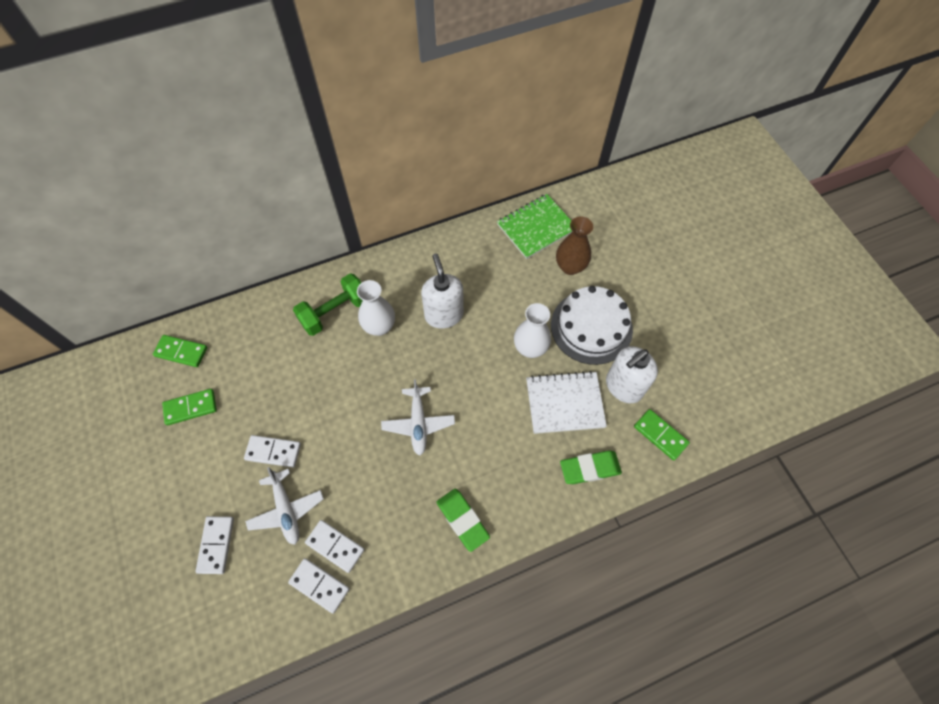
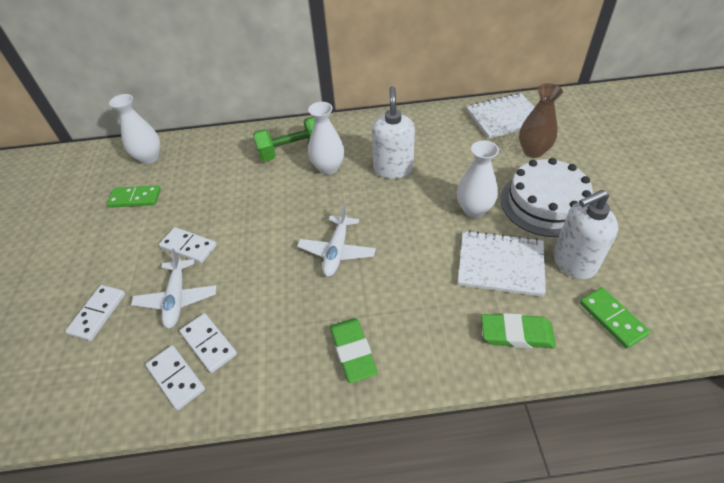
camera: 20 degrees right, 15 degrees down
(181, 352) = (149, 157): green domino -> white vase
(536, 227) = (504, 117): green notebook -> white notebook

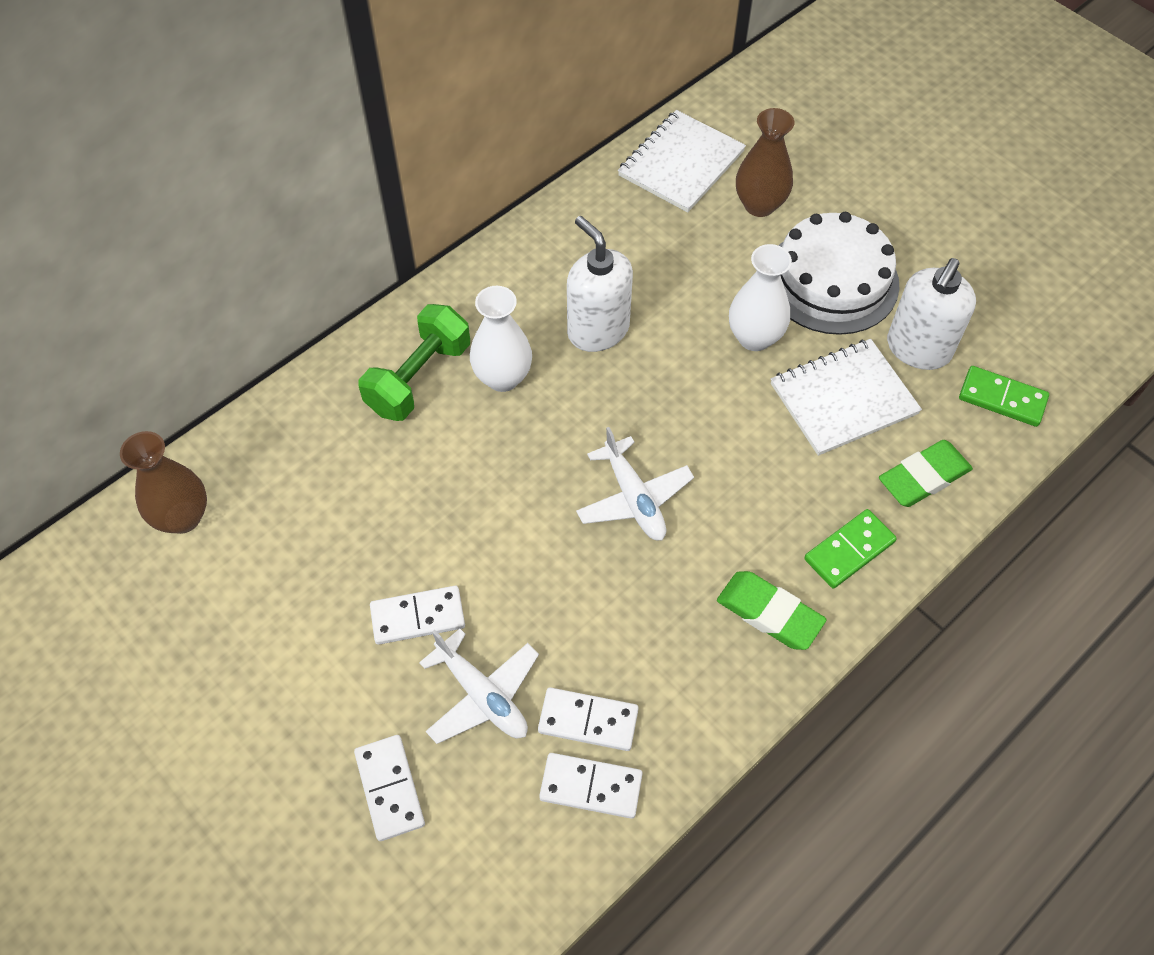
camera: 40 degrees left, 10 degrees up
(135, 198) = (242, 597): green domino -> green domino (849, 550)
(149, 157) = (183, 517): white vase -> brown vase

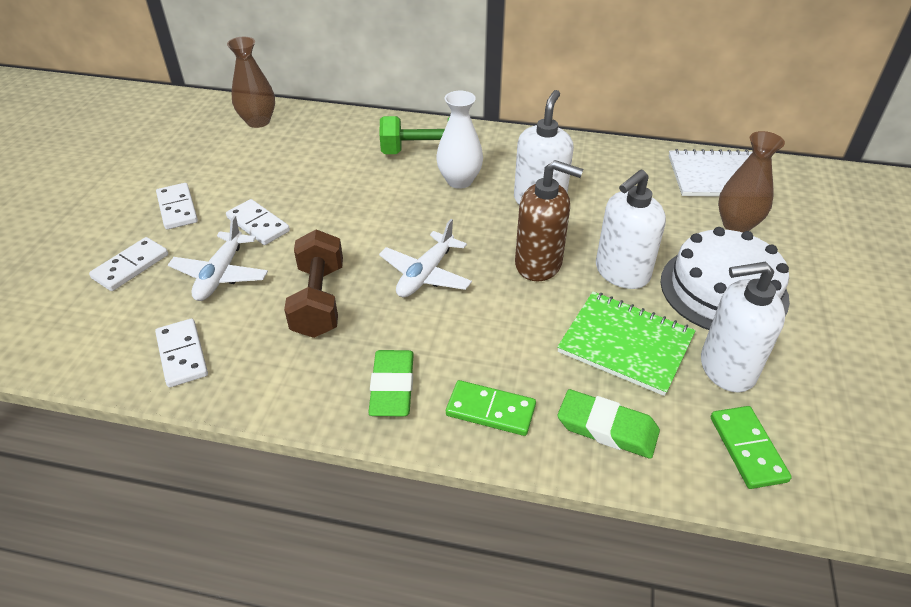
camera: 55 degrees right, 15 degrees down
(588, 720) = (233, 330): white domino -> white domino (177, 208)
(601, 617) = (319, 300): none -> brown dumbbell
(692, 394) = (539, 264): none -> brown soap dispenser
(754, 337) = (621, 272): white vase -> white soap dispenser
(843, 399) = (625, 344): white notebook -> green notebook

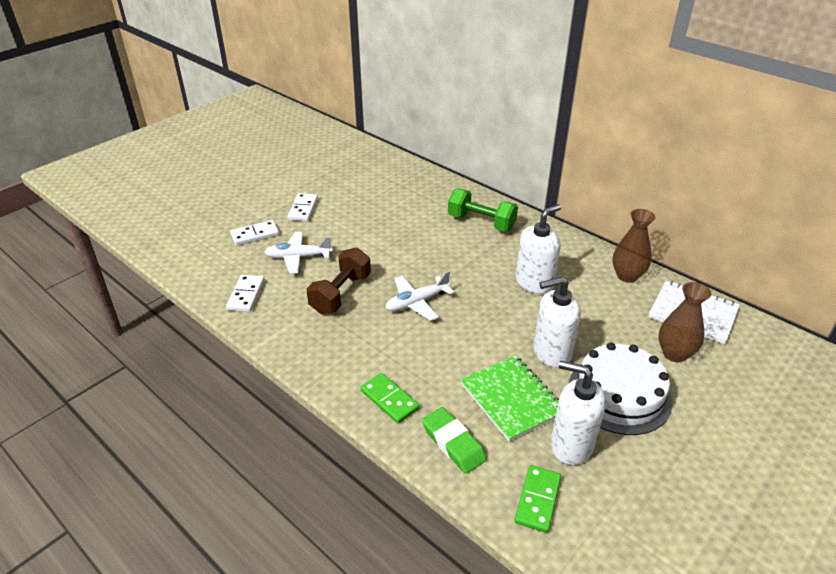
camera: 30 degrees right, 5 degrees down
(221, 274) = (298, 257): white plane -> white plane turned 45 degrees clockwise
(258, 121) = (389, 168): brown vase -> brown vase (627, 276)
(258, 224) = (341, 234): white domino -> none
(392, 387) = (343, 361): green eraser -> none
(459, 181) = (489, 250): white vase -> none
(539, 264) = (497, 324): brown soap dispenser -> none

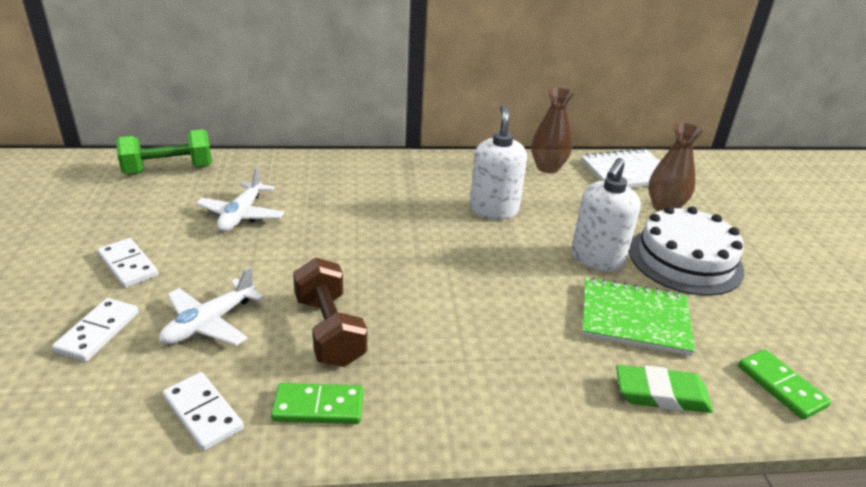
camera: 50 degrees left, 5 degrees down
(389, 400) = (551, 401): green domino -> green domino (318, 406)
(417, 302) = (424, 288): white plane -> white plane (241, 215)
(481, 222) = (366, 181): green dumbbell -> green dumbbell (169, 169)
(571, 445) = (725, 323): white soap dispenser -> none

